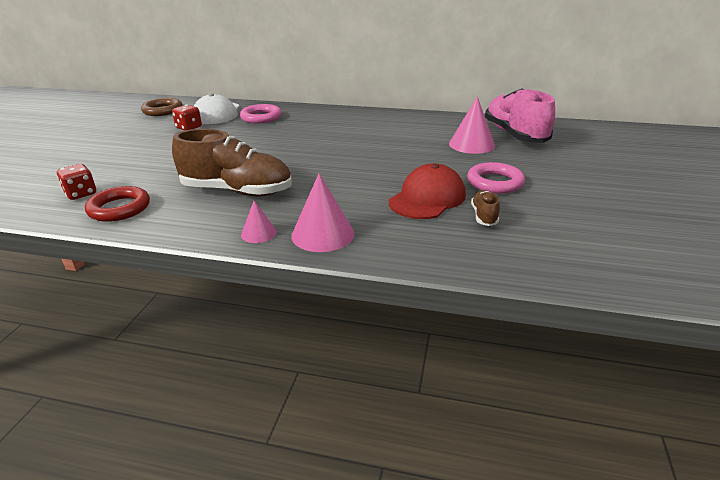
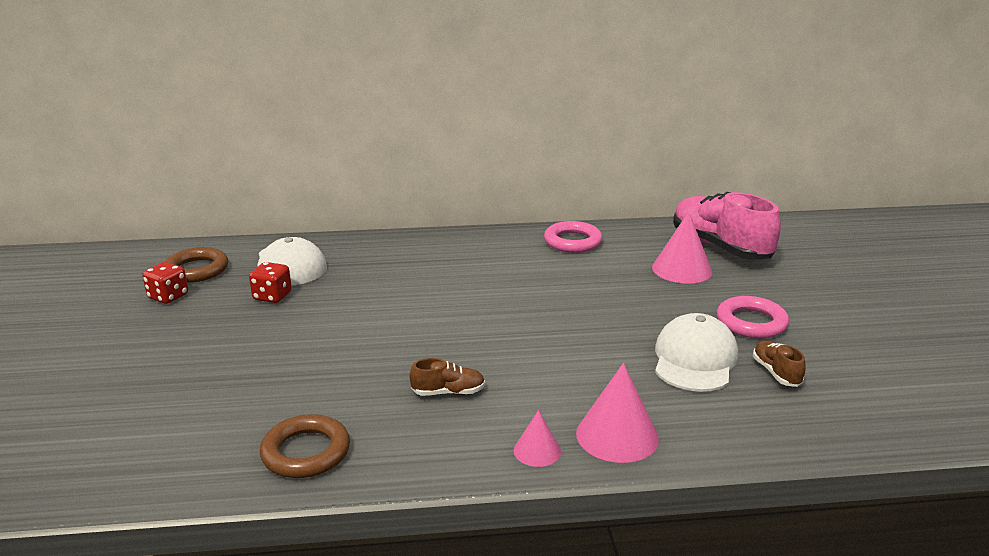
camera: 20 degrees left, 5 degrees down
(81, 194) = (219, 440): red dice -> red dice (168, 297)
(119, 208) = (306, 452): red ring -> brown ring
(237, 191) = (448, 392): brown shoe -> brown shoe, size x0.44
(261, 117) = (366, 263): pink ring -> pink ring (572, 242)
(427, 198) = (694, 359): red cap -> white cap

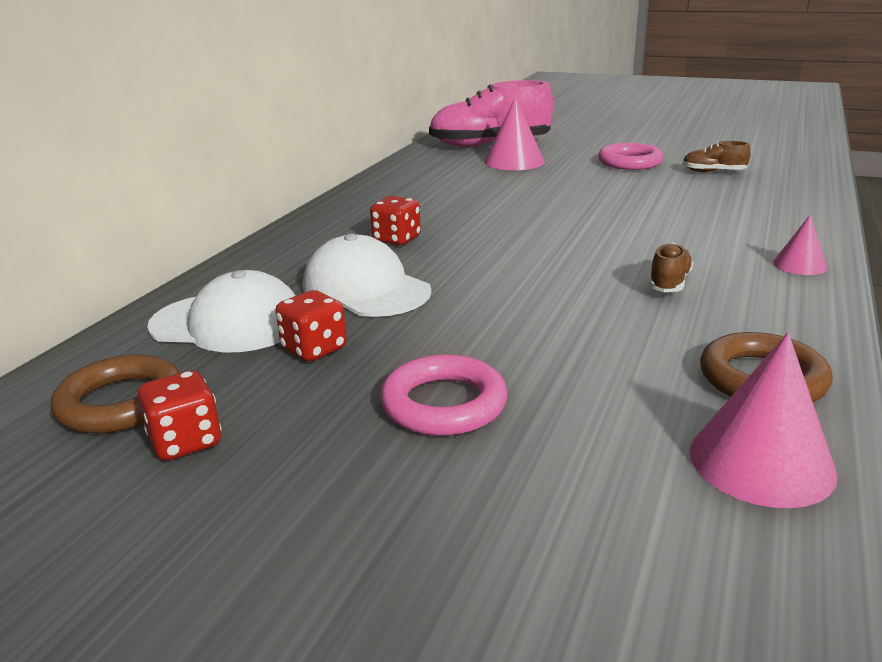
camera: 60 degrees left, 0 degrees up
(450, 273) = (396, 239): none -> red dice
(572, 242) = (404, 182): pink ring -> pink ring (444, 404)
(617, 435) = (785, 233): pink cone -> pink cone (761, 462)
(694, 359) = (675, 187): white cap -> white cap (365, 288)

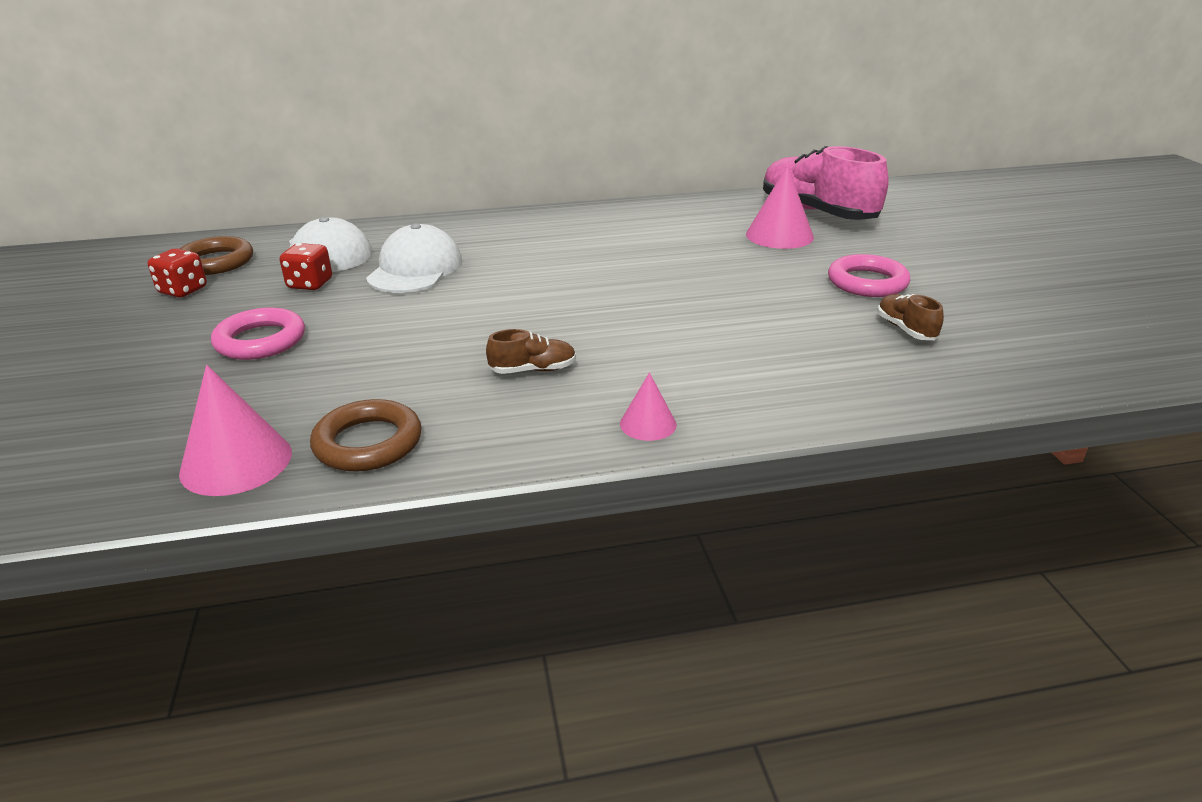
camera: 55 degrees right, 5 degrees up
(396, 239) = (517, 251): red dice -> none

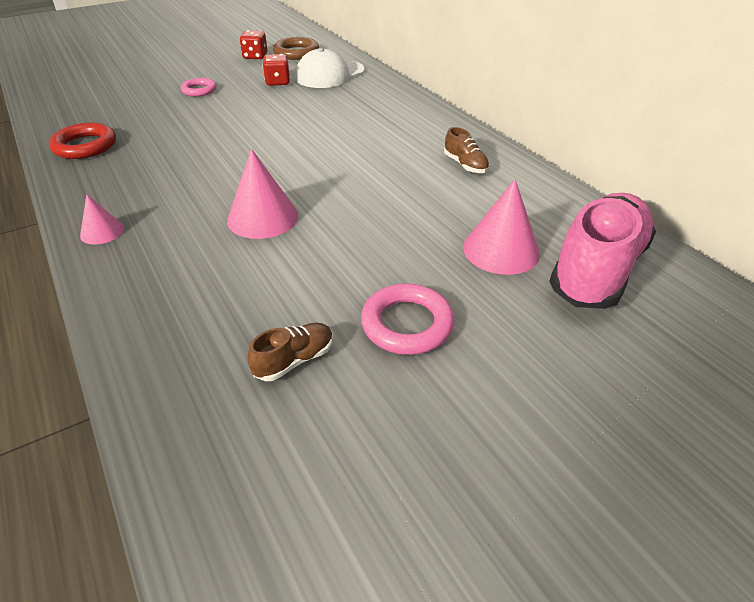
camera: 70 degrees right, 10 degrees up
(236, 462) = (70, 120): pink cone -> pink cone (262, 217)
(260, 341) = (199, 90): pink ring -> pink ring, size x0.66
(368, 443) = (85, 146): brown ring -> red ring
(415, 269) = (316, 104): white cap -> none
(533, 370) = (175, 175): brown shoe -> brown shoe (465, 165)

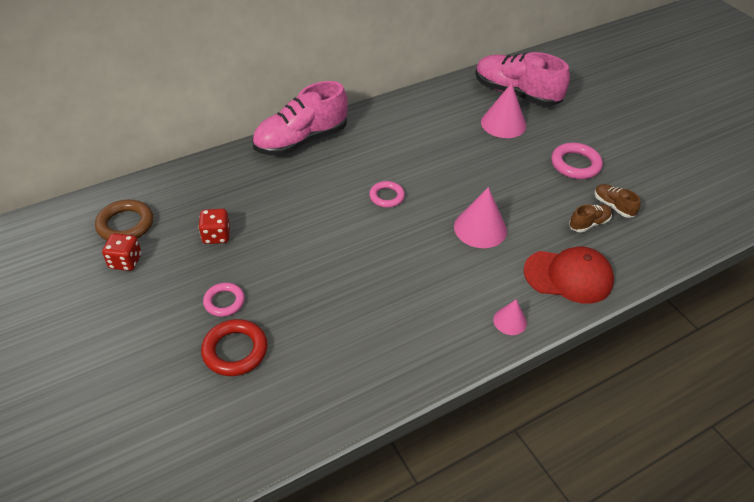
camera: 90 degrees left, 5 degrees up
(85, 146) = (360, 376): red ring -> red ring (235, 350)
(153, 287) = (568, 276): none -> red cap
(326, 156) = (386, 196): none -> pink ring
(329, 74) = (204, 196): white cap -> none
(419, 109) = (301, 140): none -> pink shoe
(465, 165) = (402, 126): brown shoe -> brown shoe (589, 224)

